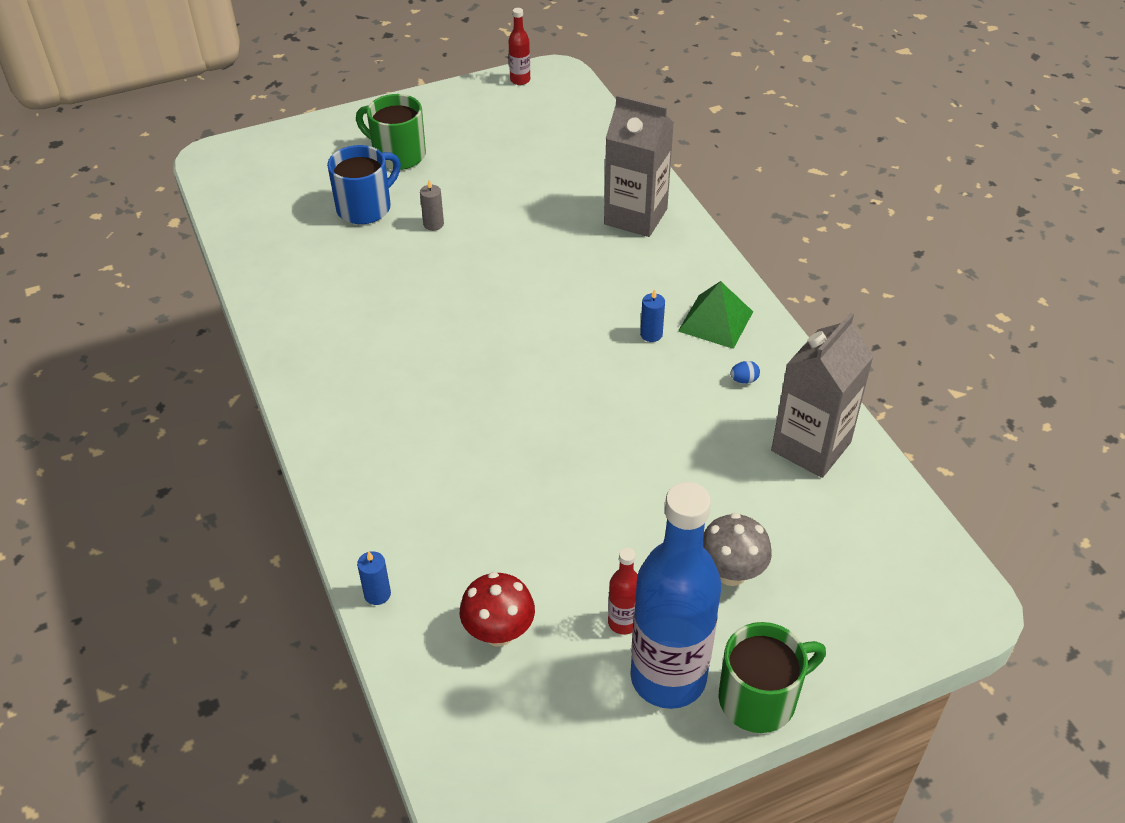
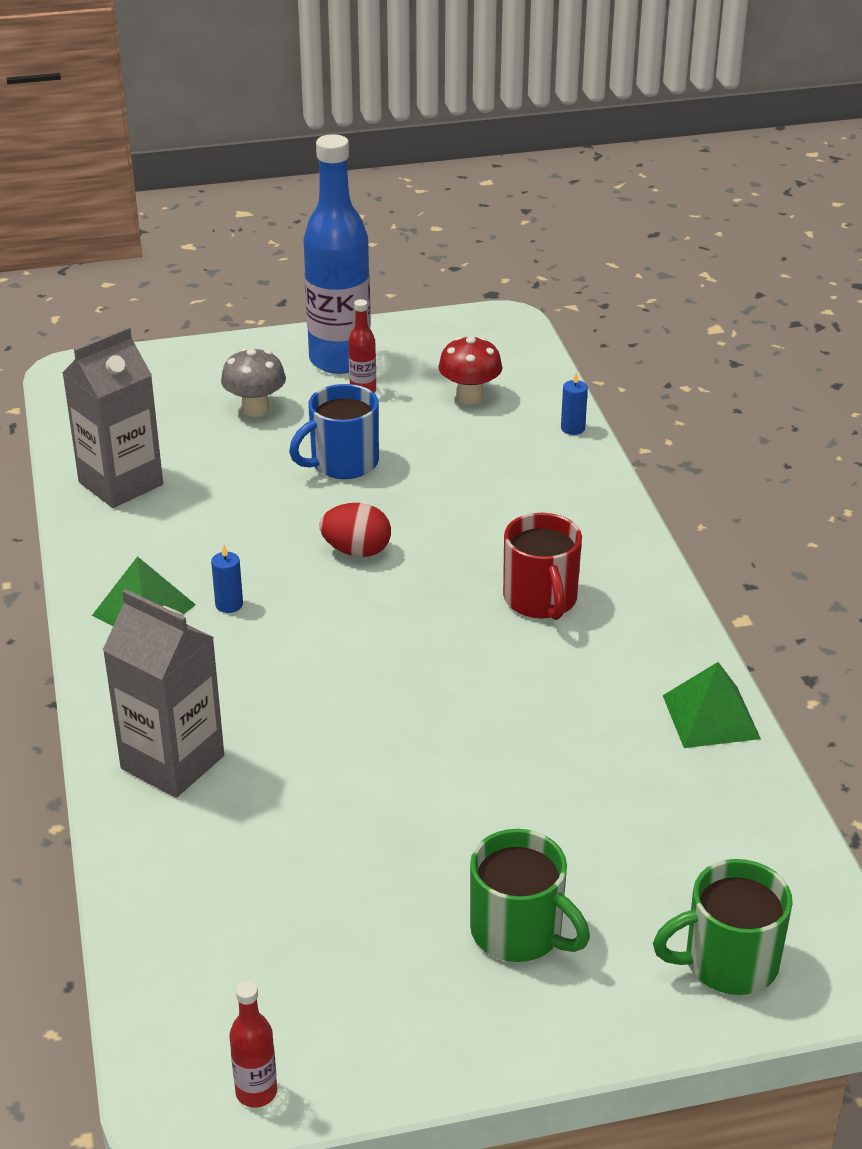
camera: 170 degrees left, 10 degrees down
(270, 292) = (710, 716): none -> green pyramid
(365, 207) = (577, 833): blue mug -> blue mug (342, 463)
(399, 372) = (541, 600): none -> red mug
(433, 224) = (474, 789): grey candle -> none
(565, 400) = (356, 551): none -> red egg
(744, 380) = (150, 547): blue egg -> none
(760, 698) = (274, 344): green mug -> green mug (728, 962)

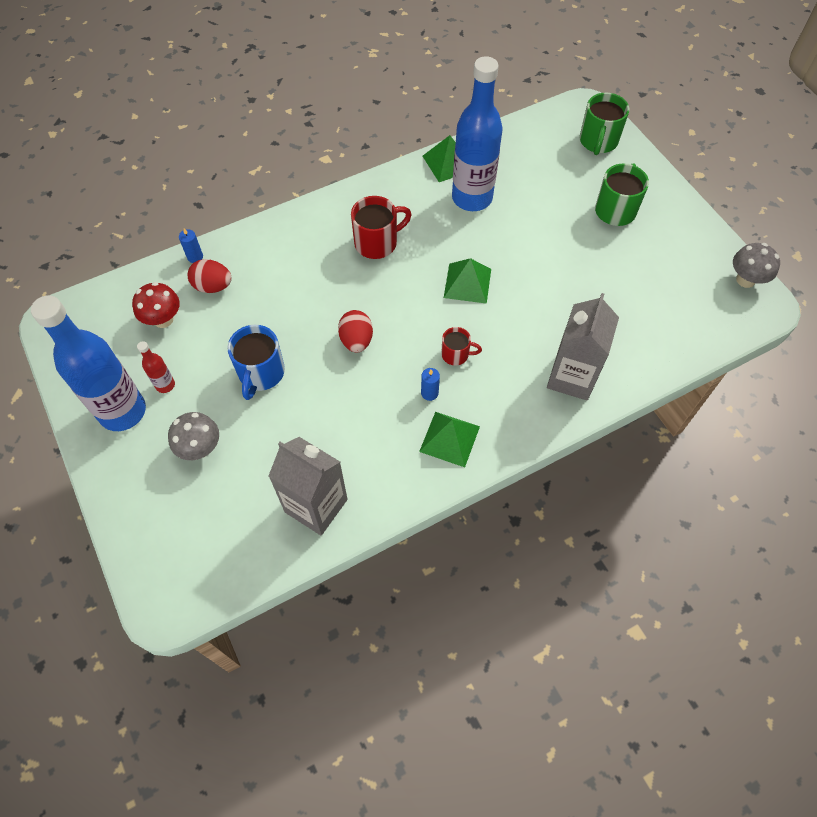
camera: 105 degrees left, 25 degrees up
(256, 1092) = (745, 280): red bottle -> grey mushroom
(282, 644) = (456, 354): none -> red mug
(342, 463) = (261, 373): blue mug -> blue mug turned 60 degrees clockwise
(416, 684) = (467, 283): none -> green pyramid
(512, 438) = (213, 286): none -> red egg
(611, 730) = (472, 198): none -> blue bottle
(728, 962) = (598, 141): green mug -> green mug turned 45 degrees clockwise

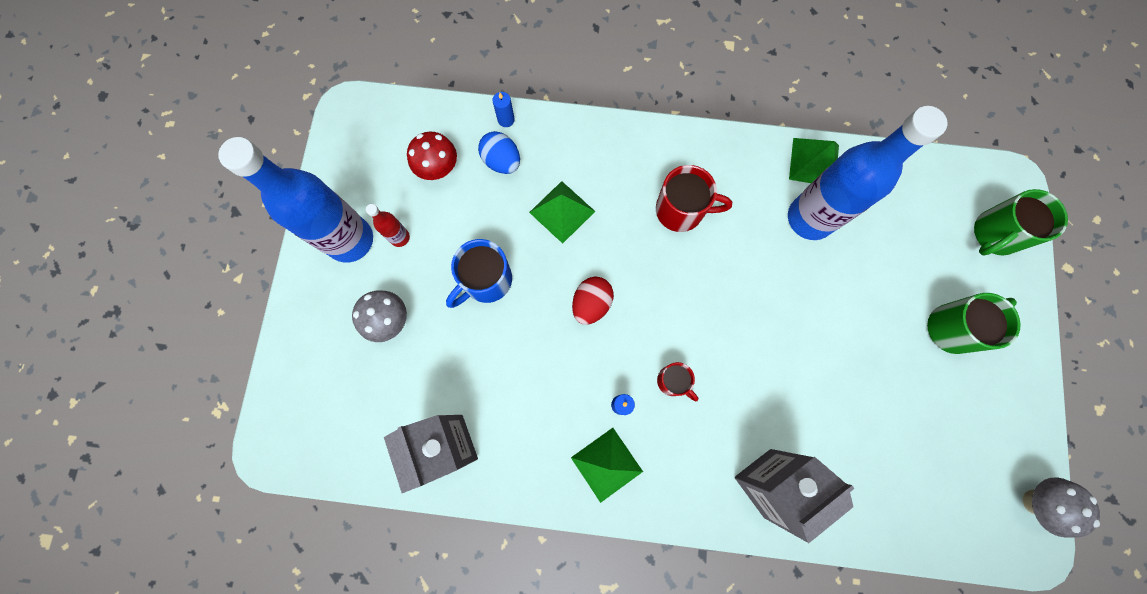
camera: 35 degrees right, 15 degrees up
(213, 286) = (502, 161): red egg -> blue egg
(467, 283) = (738, 312): green pyramid -> green pyramid (562, 212)

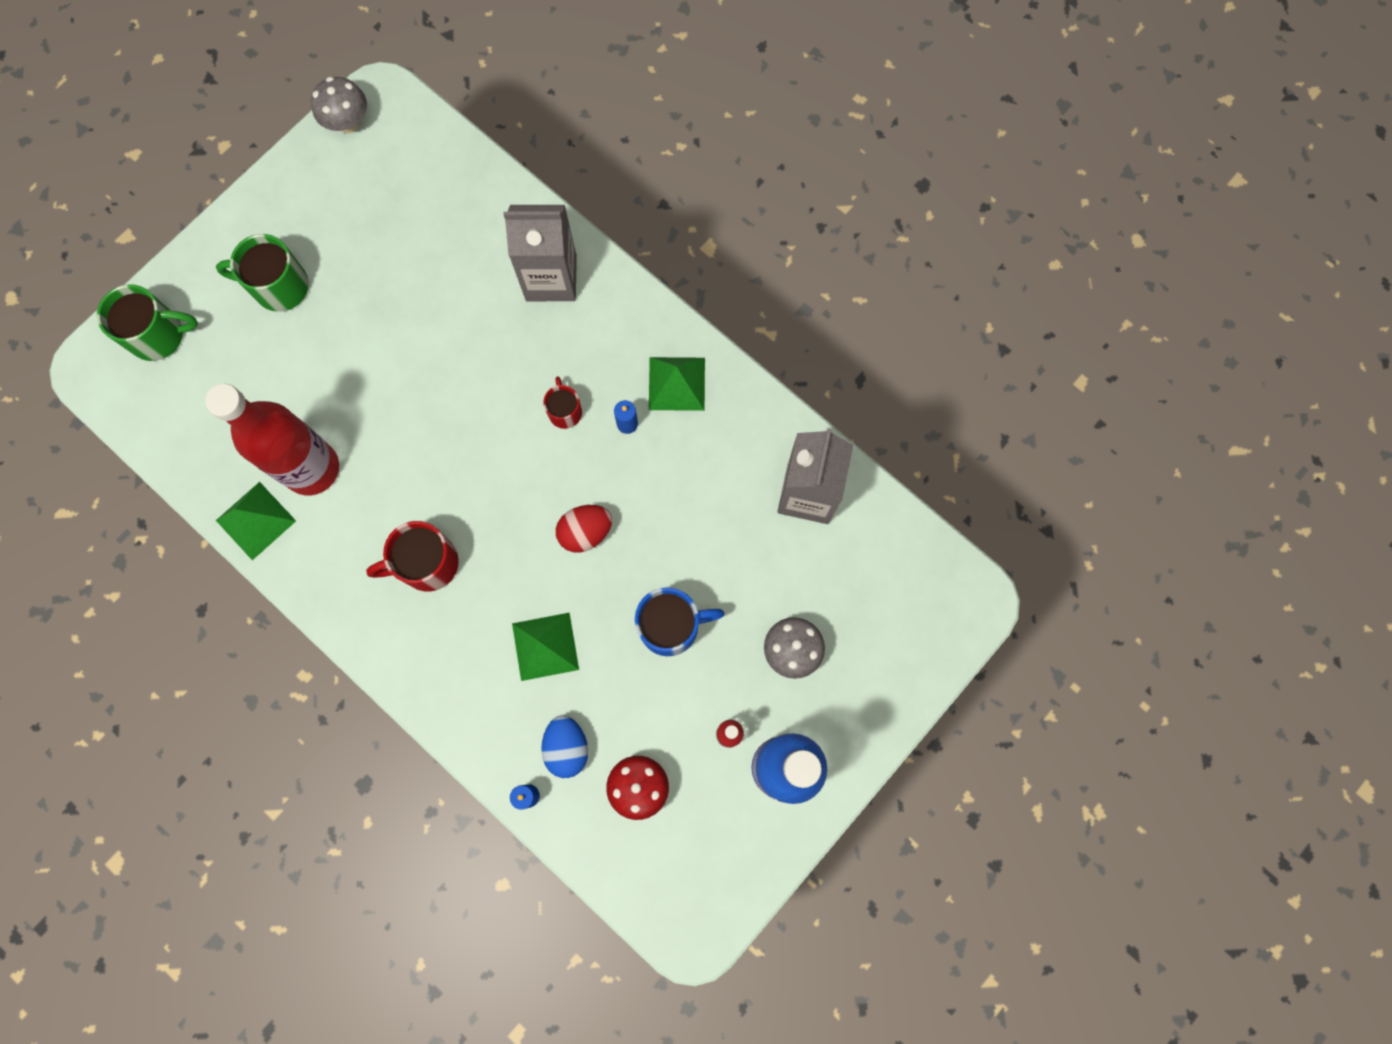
camera: 145 degrees left, 0 degrees up
(681, 210) = (427, 564): red mug -> red mug turned 60 degrees counterclockwise
(810, 218) = (312, 468): blue bottle -> red bottle

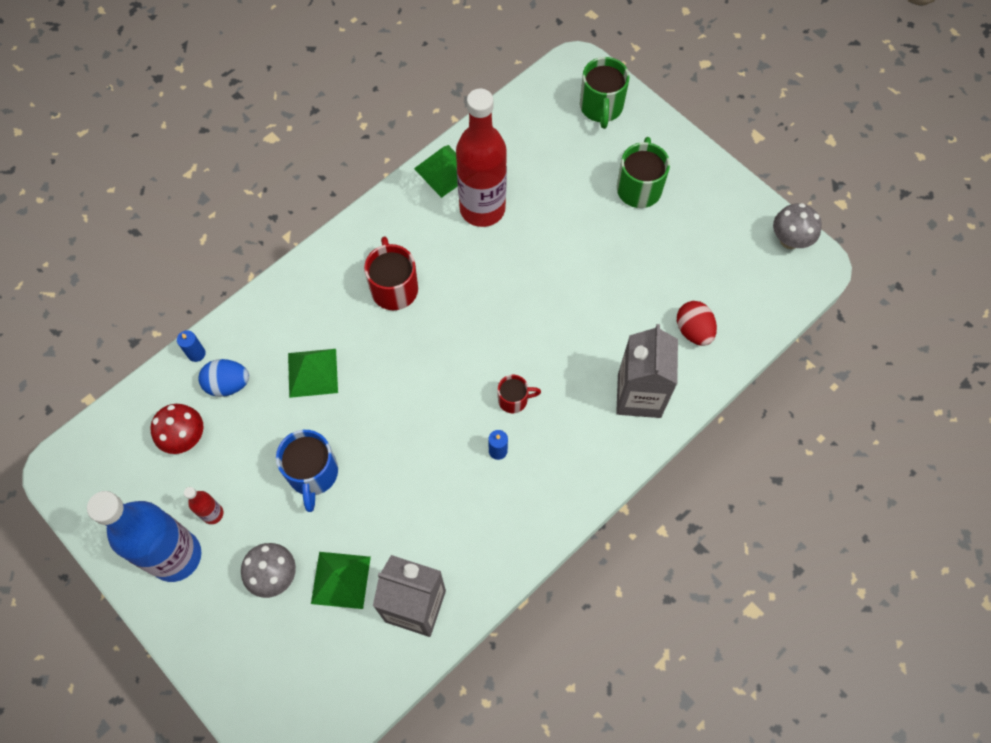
camera: 95 degrees right, 10 degrees down
(585, 532) = (404, 410): red egg -> red egg (693, 331)
(676, 383) = (532, 496): green pyramid -> green pyramid (340, 580)

